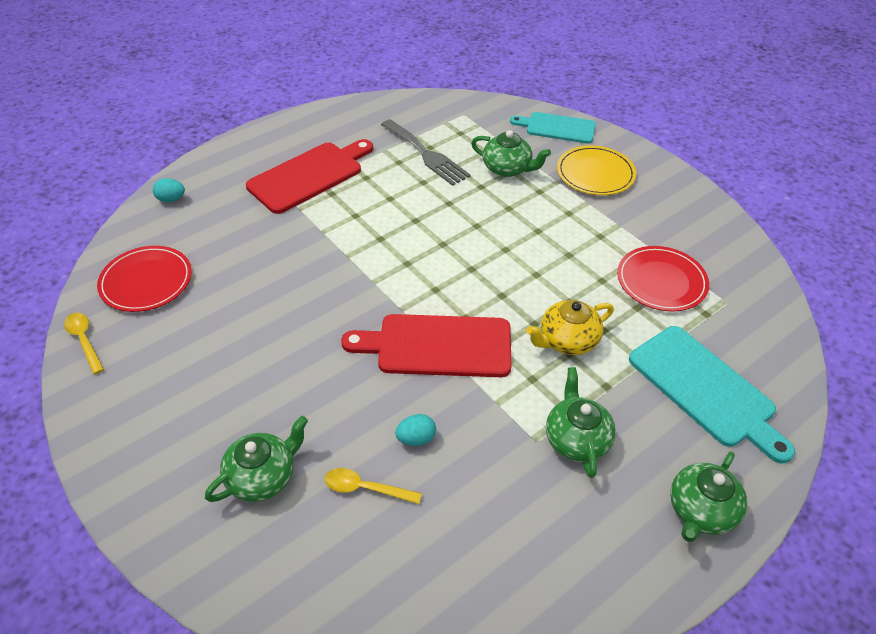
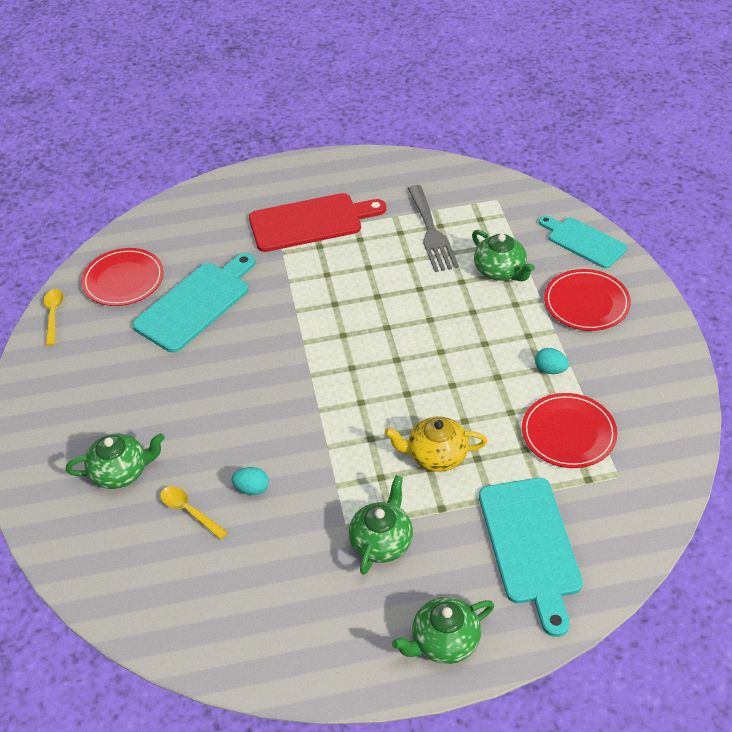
camera: 30 degrees right, 0 degrees up
(171, 199) = (182, 210): turquoise egg -> turquoise egg (550, 370)
(241, 280) = (196, 304): none -> turquoise cutting board
(437, 346) = (320, 418): red cutting board -> none
(595, 173) = (586, 303): yellow plate -> red plate

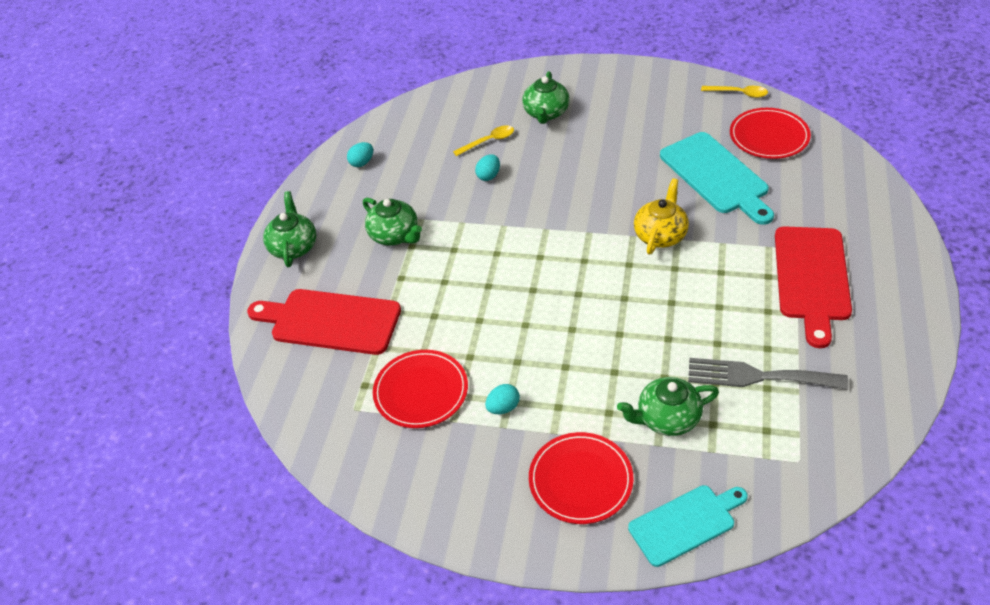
camera: 115 degrees right, 0 degrees up
(268, 637) = (362, 163): none -> turquoise egg
(436, 455) = (454, 289): yellow teapot -> yellow teapot (660, 235)
(530, 546) = (330, 321): turquoise cutting board -> red cutting board

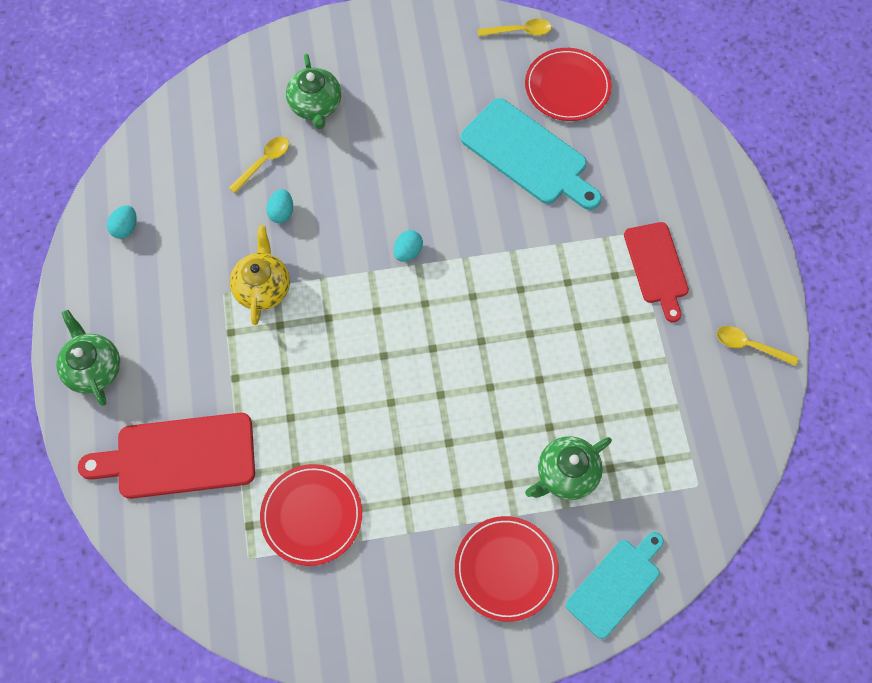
camera: 25 degrees left, 20 degrees up
(395, 235) = (206, 322): green teapot -> none
(503, 407) = (403, 509): turquoise egg -> turquoise egg (408, 252)
(660, 235) = (493, 249): yellow teapot -> yellow teapot (263, 287)
(758, 376) = (636, 400): grey fork -> none
(811, 278) = (656, 267): red cutting board -> red cutting board, size x0.67
(888, 359) = (749, 345): none -> yellow spoon

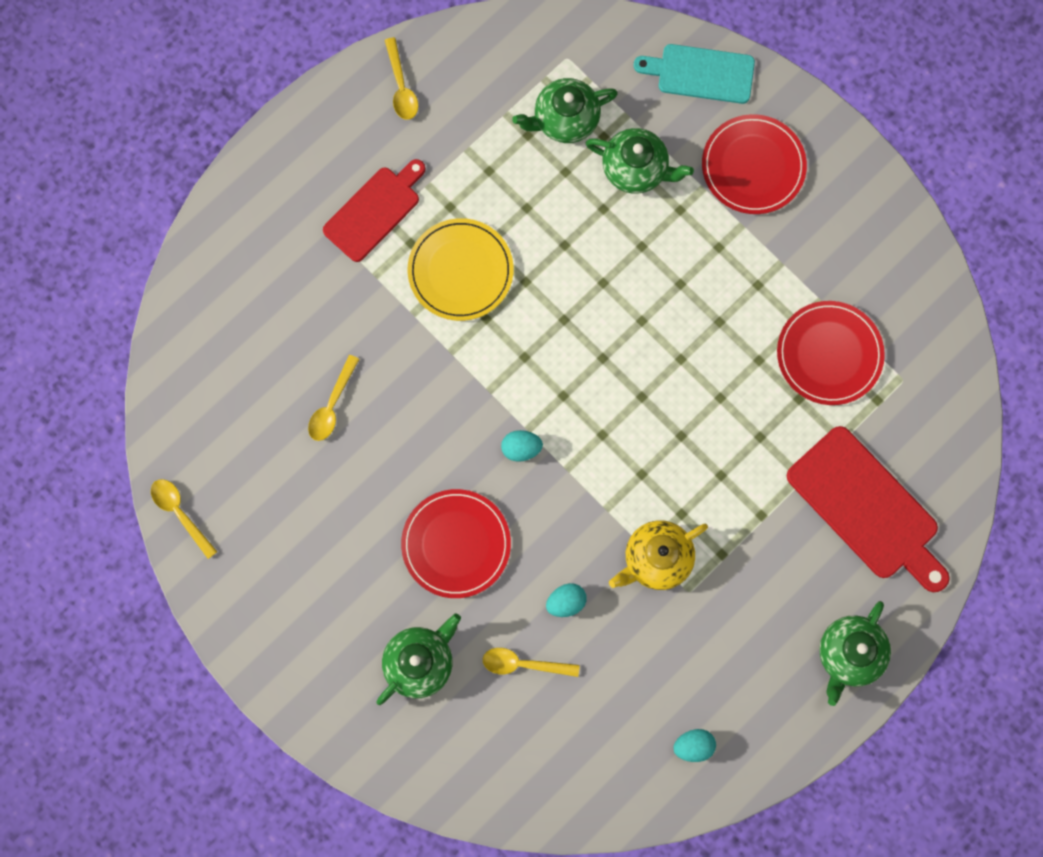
camera: 125 degrees left, 10 degrees up
(528, 155) = (332, 405): turquoise cutting board -> yellow spoon
(567, 87) = (220, 419): red plate -> red plate (456, 544)
(569, 295) = (460, 271): none -> yellow plate
(644, 448) = (564, 119): none -> green teapot

